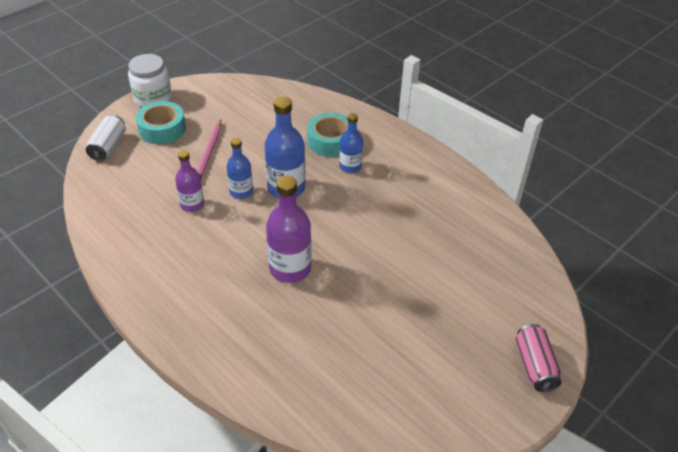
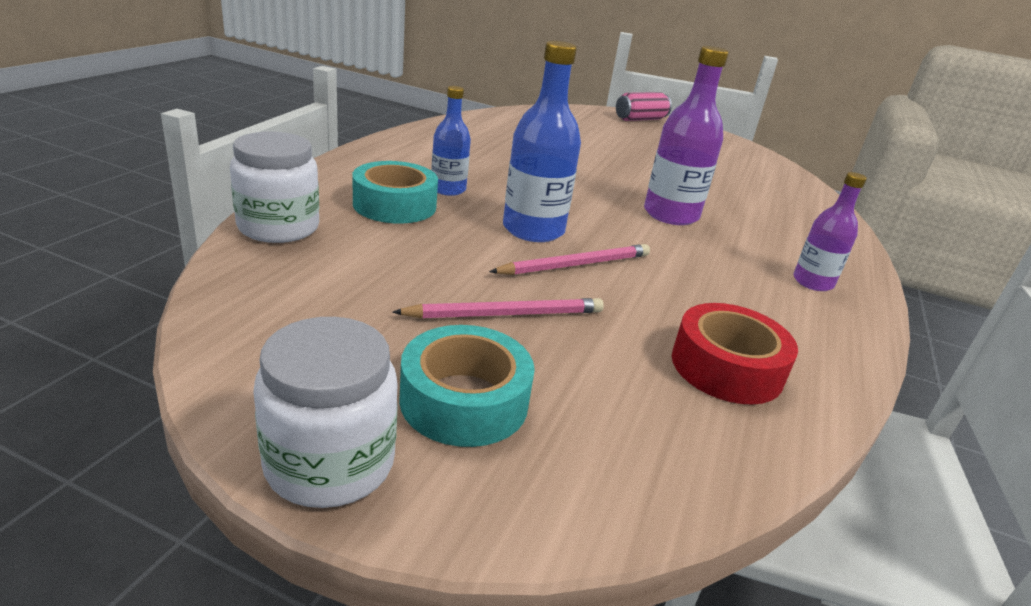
camera: 115 degrees left, 15 degrees down
(108, 146) = (593, 481): white can -> none
(134, 209) = (726, 367): none -> red tape
(192, 204) = (648, 305): purple bottle -> purple bottle (812, 282)
(241, 192) = (575, 264): blue bottle -> pink pencil
(312, 101) = (278, 227): none -> white jar

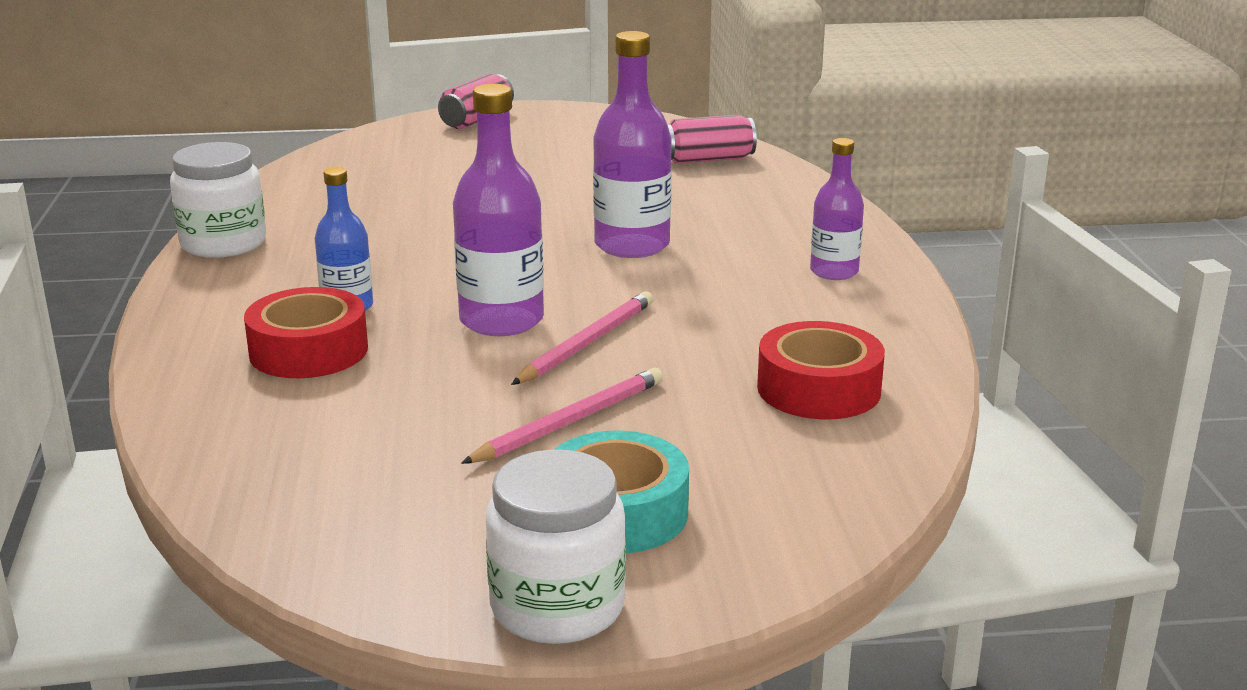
camera: 25 degrees left, 5 degrees down
(278, 227) = (206, 429): white jar -> white jar (223, 243)
(394, 205) = (308, 351): turquoise tape -> red tape
(533, 230) = (501, 320): blue bottle -> purple bottle
(774, 182) = (708, 159): none -> pink can

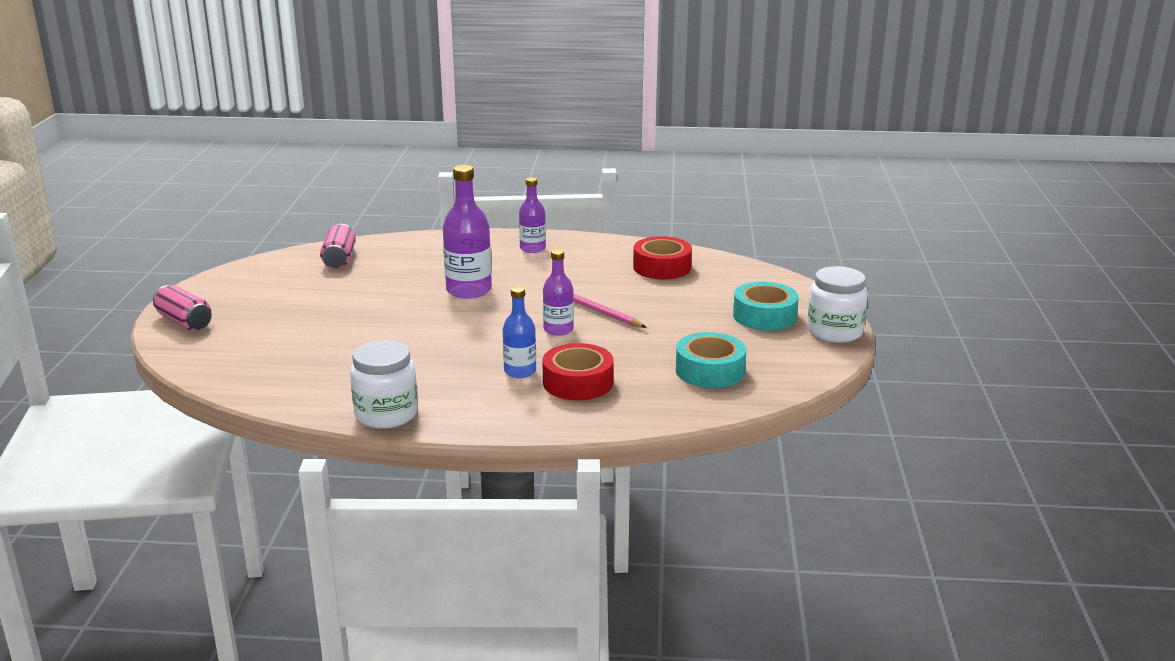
camera: 80 degrees left, 0 degrees up
(352, 461) = (710, 371): none -> turquoise tape
(501, 320) = (558, 329): purple bottle -> purple bottle, size x0.62
(570, 421) = (680, 320): pink pencil -> none

